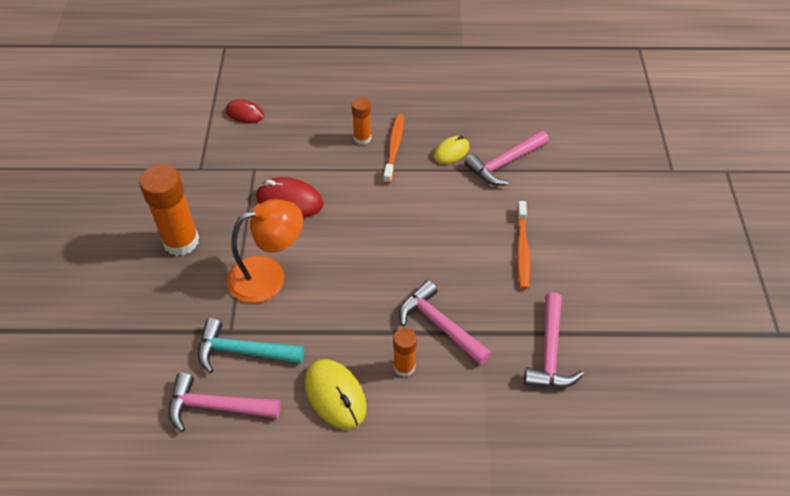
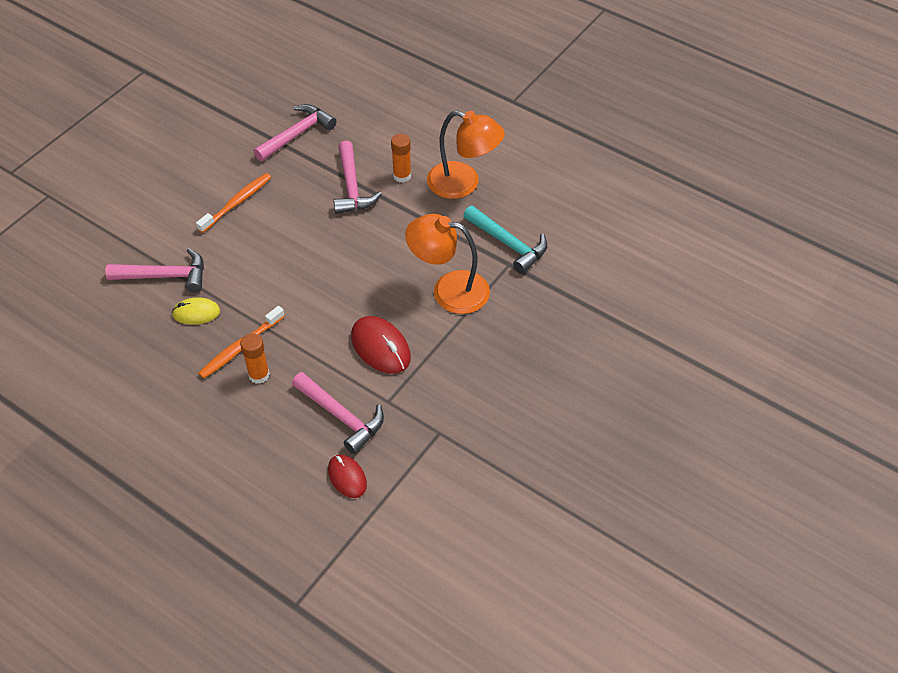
camera: 145 degrees left, 0 degrees up
(181, 241) = (503, 361): orange glue stick -> none
(217, 406) = (550, 218): pink hammer -> pink hammer (341, 416)
(335, 395) = (463, 184): yellow mouse -> orange lamp

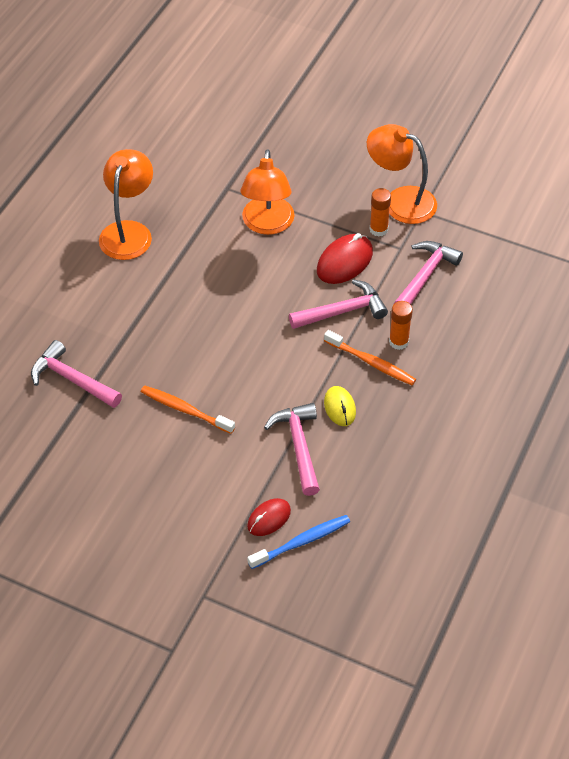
camera: 100 degrees left, 0 degrees up
(66, 263) = (301, 542): none -> blue toothbrush
(347, 477) = (483, 261): red mouse -> red mouse (269, 518)
(352, 187) = (146, 317): pink hammer -> pink hammer (342, 311)
(402, 176) = (124, 280): orange glue stick -> orange glue stick (378, 229)
(459, 414) = (400, 201): none -> orange lamp
(508, 244) = (202, 191): turquoise hammer -> none

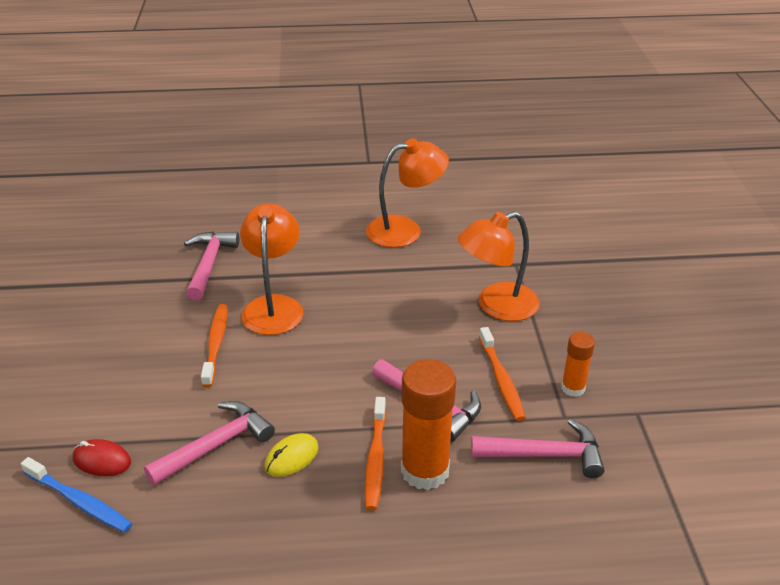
camera: 60 degrees right, 15 degrees down
(344, 262) = (501, 379): red mouse -> orange toothbrush
(398, 342) = (425, 471): orange glue stick -> orange glue stick, size x1.82
(400, 201) = (632, 389): orange lamp -> orange lamp (274, 306)

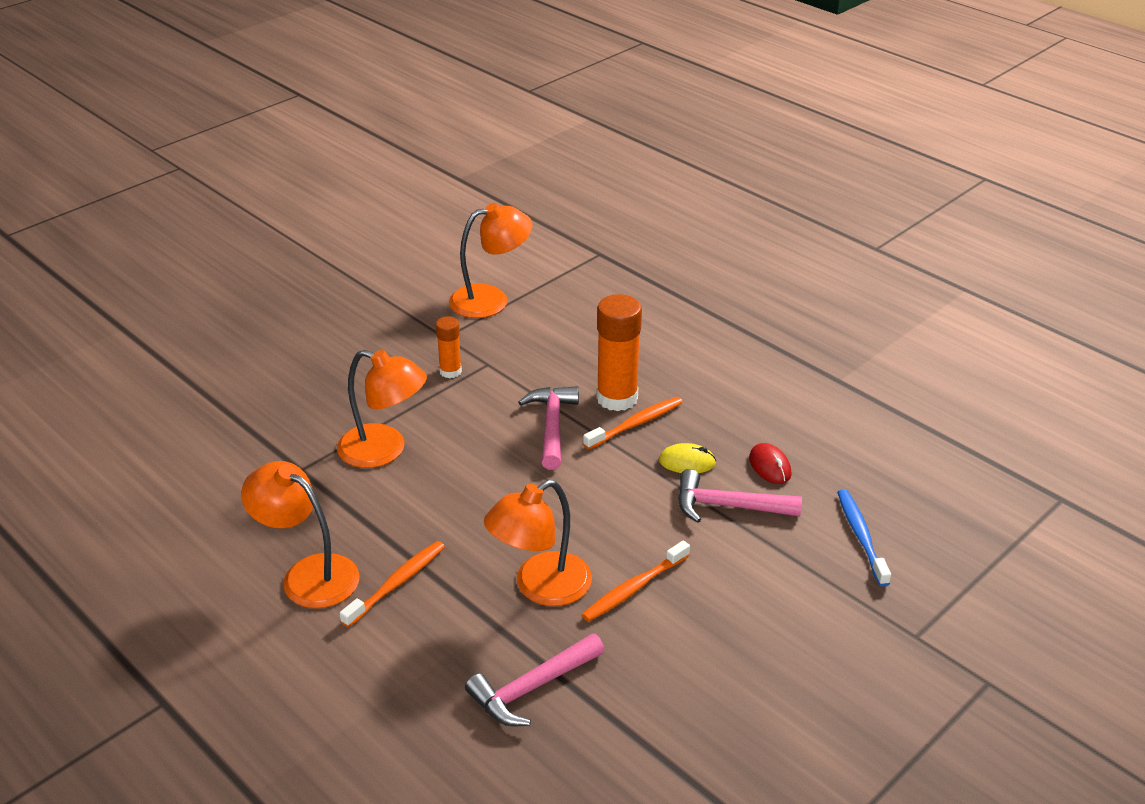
camera: 130 degrees left, 0 degrees up
(102, 460) = (821, 554): red mouse -> red mouse (769, 466)
(501, 379) = (481, 407): orange toothbrush -> orange toothbrush (396, 583)
(544, 455) = (537, 357): pink hammer -> none
(685, 481) = (491, 299): none -> orange lamp

